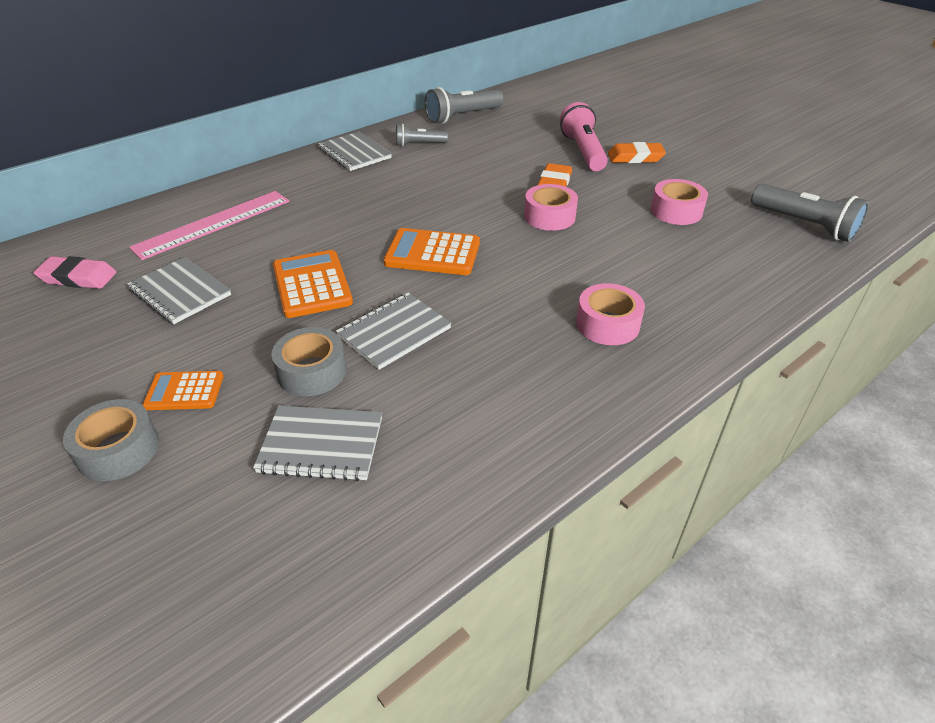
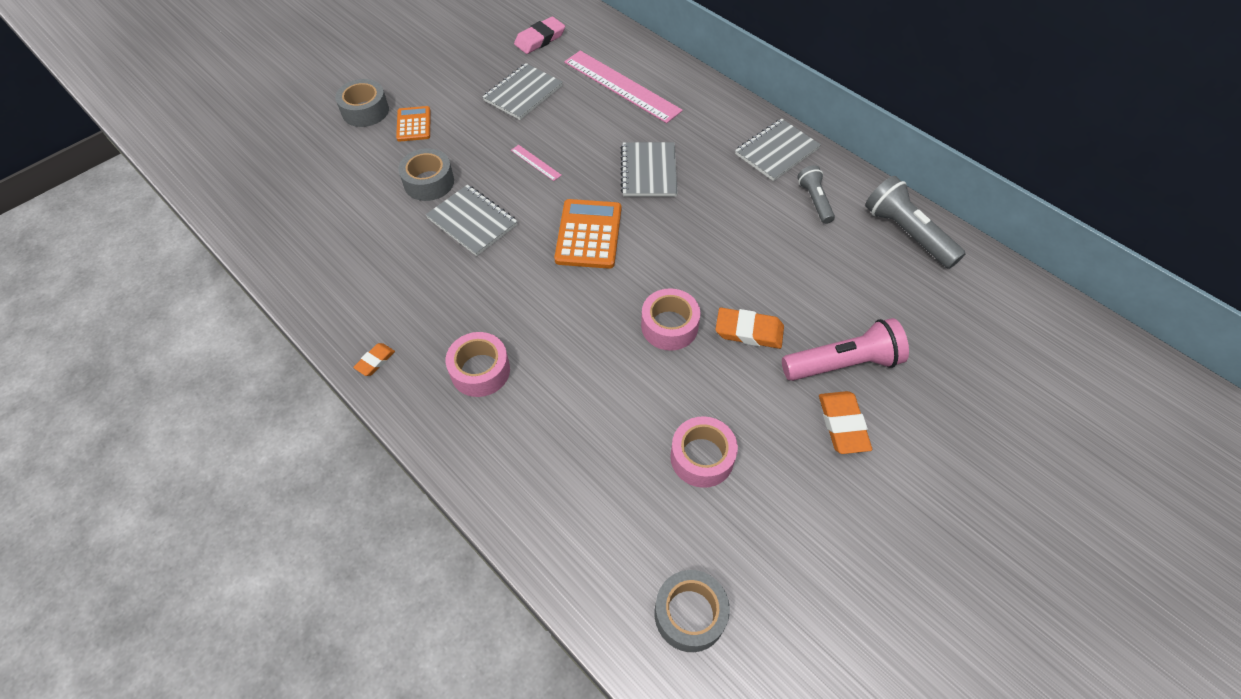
camera: 85 degrees right, 15 degrees up
(78, 277) = (540, 39): pink eraser -> pink eraser turned 45 degrees clockwise
(312, 284) = (535, 162): orange calculator -> pink ruler
(321, 445) = (356, 200): grey notebook -> grey notebook (648, 171)
(602, 406) = (375, 361): none -> orange eraser
(804, 225) = (690, 614): grey flashlight -> grey tape

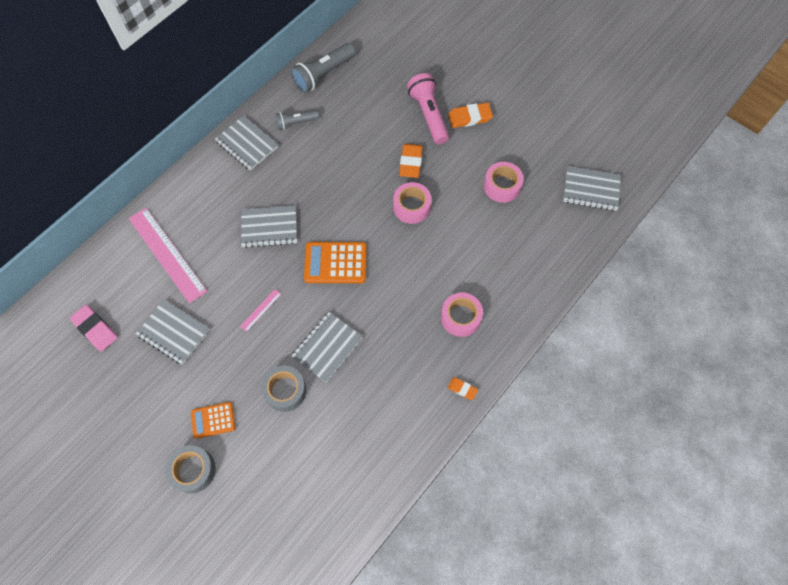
camera: 95 degrees left, 10 degrees up
(621, 86) = (167, 254): pink ruler -> pink ruler turned 75 degrees counterclockwise
(690, 614) = (591, 189): grey tape -> grey notebook

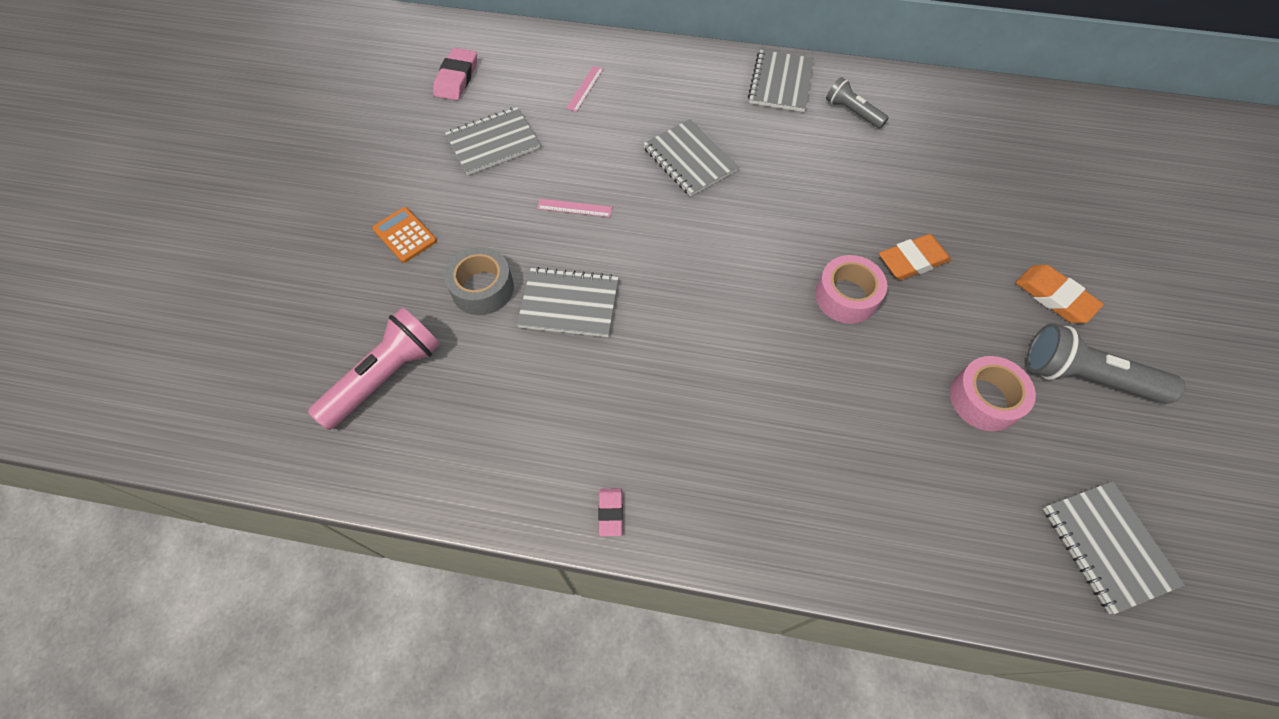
camera: 60 degrees right, 5 degrees down
(167, 254) = (585, 88): pink ruler -> pink ruler, size x0.42
(173, 332) = (493, 143): grey notebook -> grey notebook turned 60 degrees clockwise
(193, 470) = (333, 249): grey tape -> none
(323, 74) = (946, 103): grey flashlight -> grey flashlight (1085, 376)
(335, 263) = (694, 251): orange calculator -> none
(429, 115) = (1006, 244): pink flashlight -> pink flashlight (386, 377)
(460, 317) = (723, 451): pink tape -> none
(462, 389) = (610, 512): orange eraser -> pink eraser

